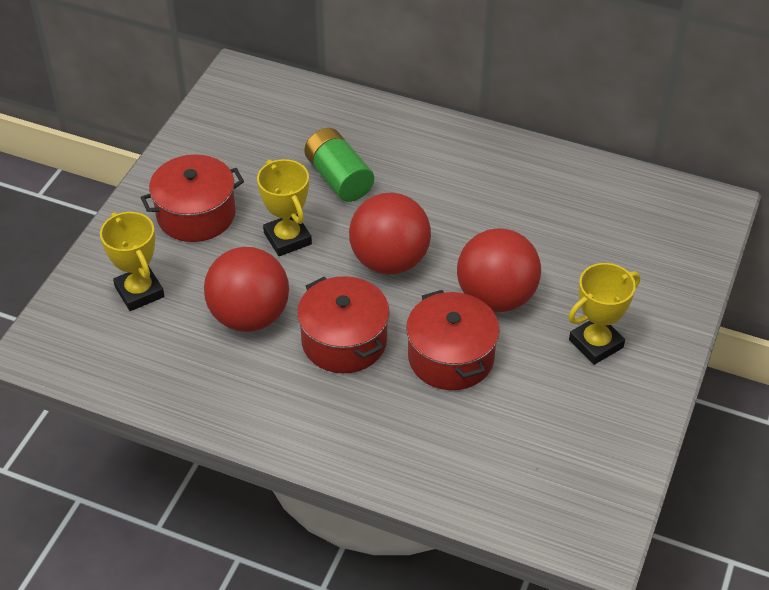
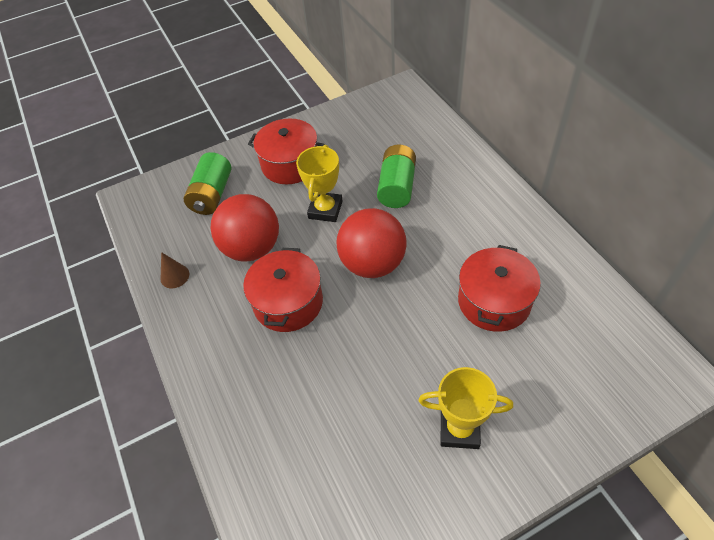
camera: 45 degrees right, 5 degrees up
(139, 292) = (212, 195): yellow trophy -> green battery
(194, 389) = (174, 276): none -> brown cone
(451, 357) = (343, 363): red pot -> red pot (494, 301)
(496, 297) = (419, 338): red ball -> none

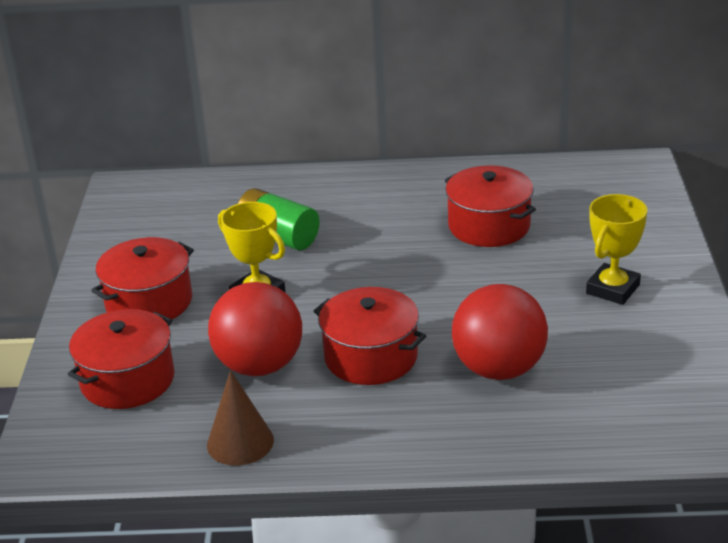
camera: 65 degrees left, 20 degrees down
(174, 276) = (240, 442): brown cone -> brown cone, size x1.53
(212, 195) = (127, 380): green battery -> red pot
(372, 264) = (372, 283): red ball -> red ball (499, 369)

